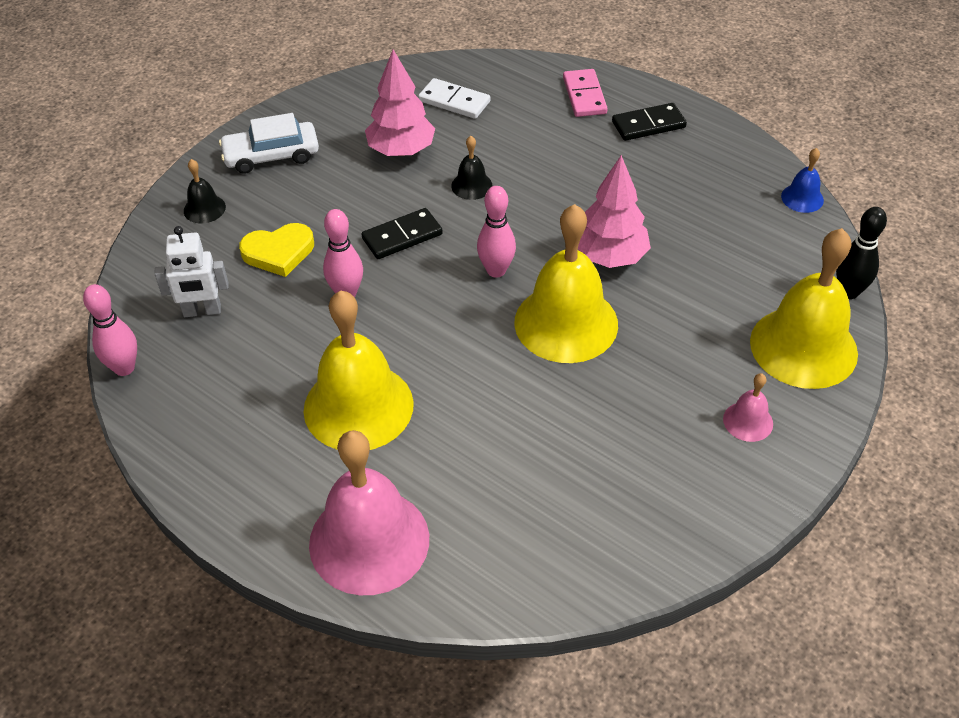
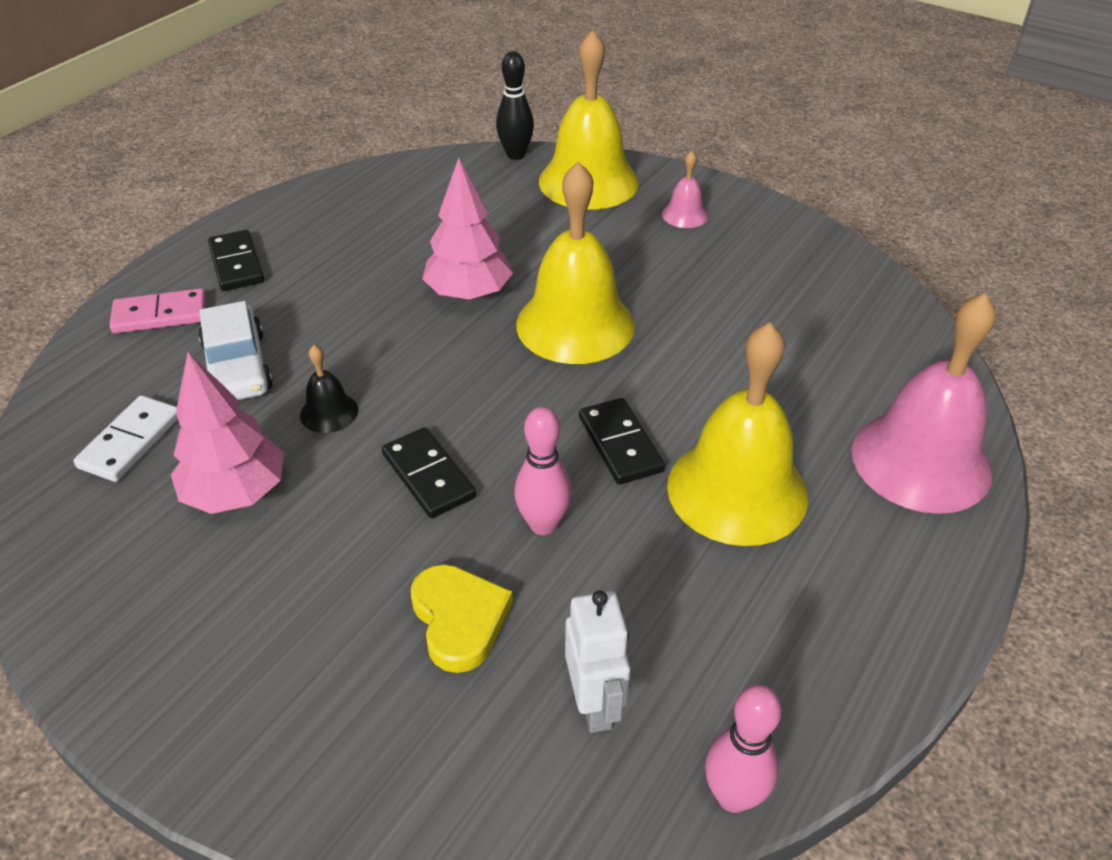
camera: 95 degrees left, 5 degrees down
(204, 209) = (344, 753): black bell -> none
(271, 155) = (212, 669): white car -> white car (237, 367)
(418, 341) = (620, 444): none -> black domino
(496, 270) = (493, 382): pink bowling pin -> none
(802, 198) = (382, 170): blue bell -> none

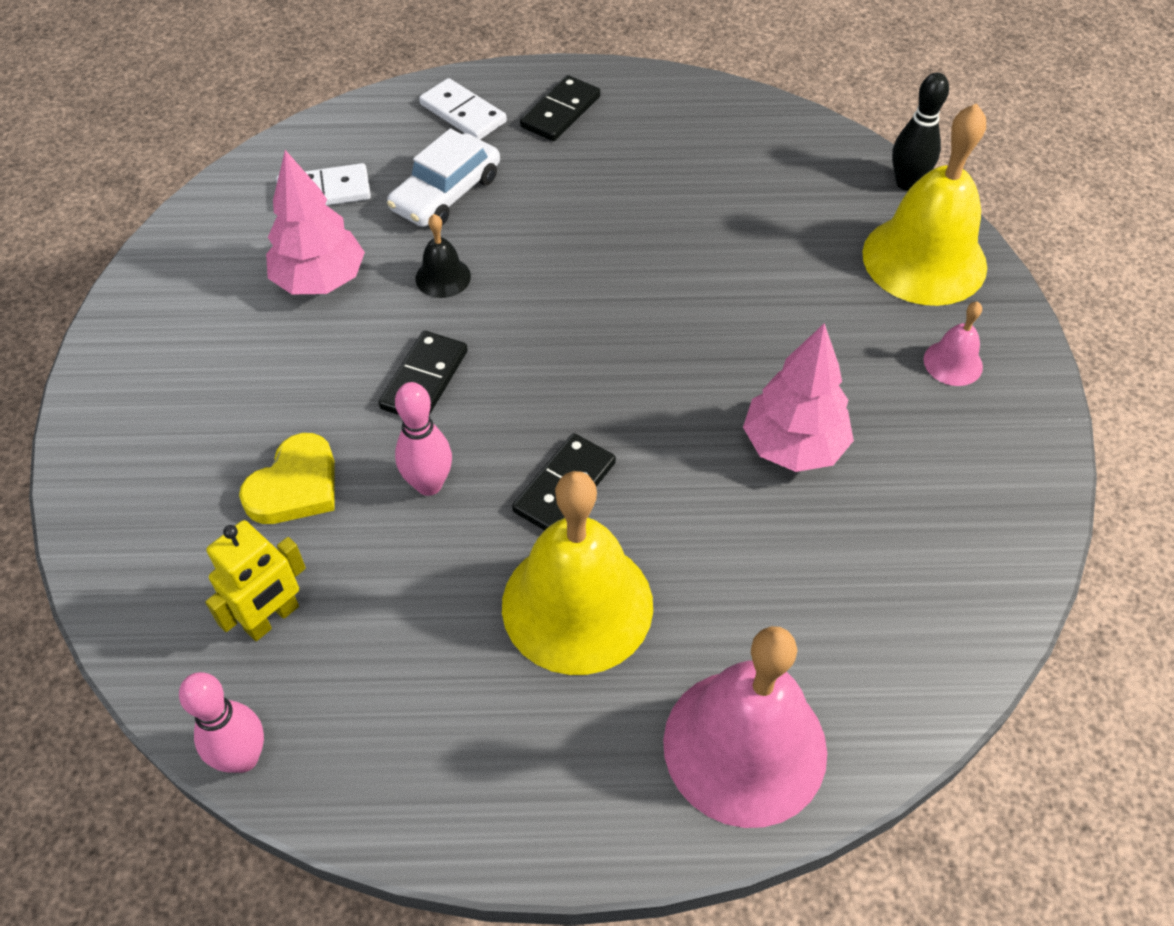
camera: 55 degrees right, 10 degrees up
(160, 315) = (463, 113): pink domino -> white domino
(469, 293) = (664, 273): pink tree -> pink tree (793, 446)
(575, 324) = (694, 370): yellow bell -> none
(595, 704) = (272, 618): white robot -> yellow robot

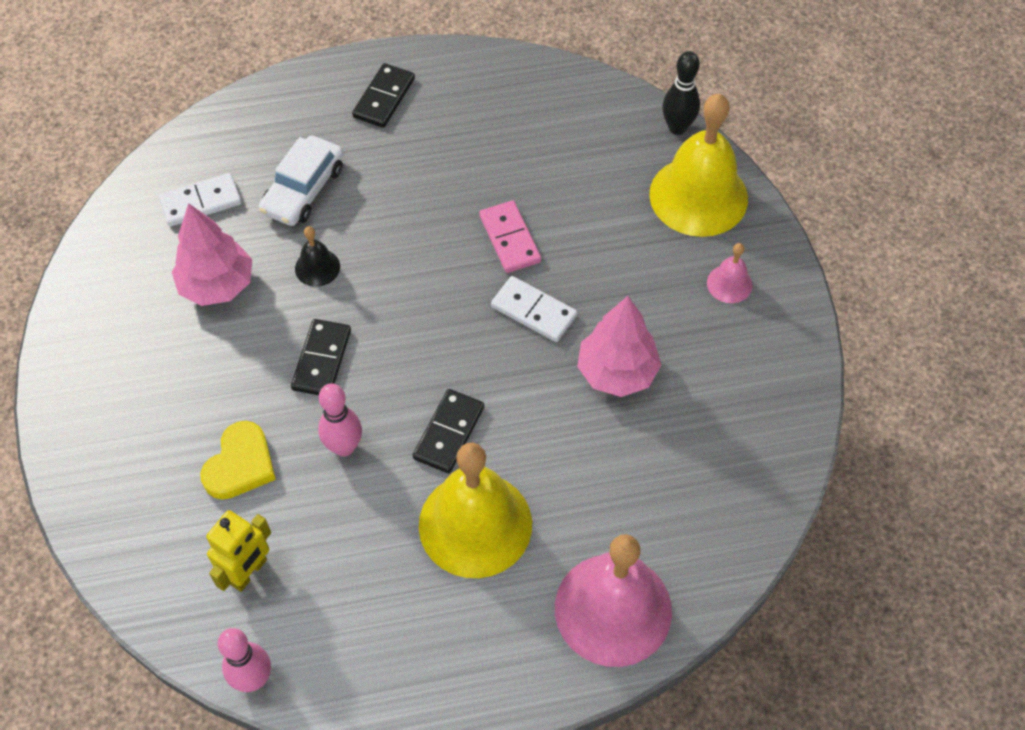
camera: 10 degrees left, 5 degrees up
(463, 113) = (302, 110): white domino -> white domino (534, 311)
(682, 276) = (510, 239): none -> pink domino

